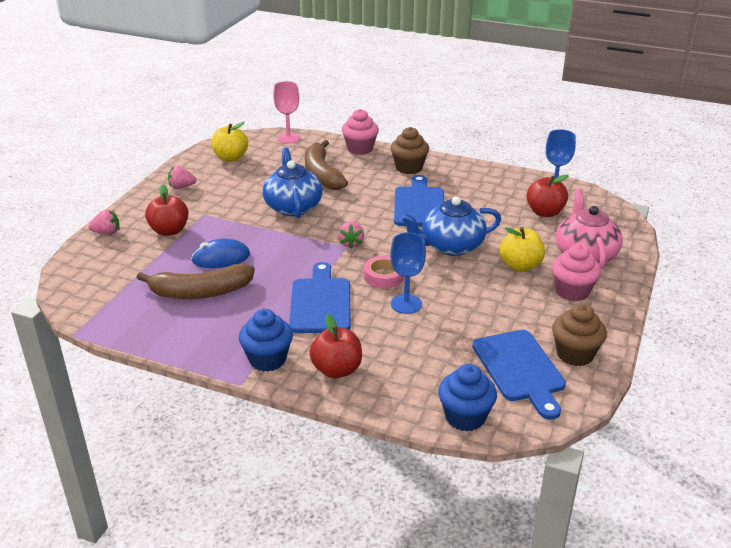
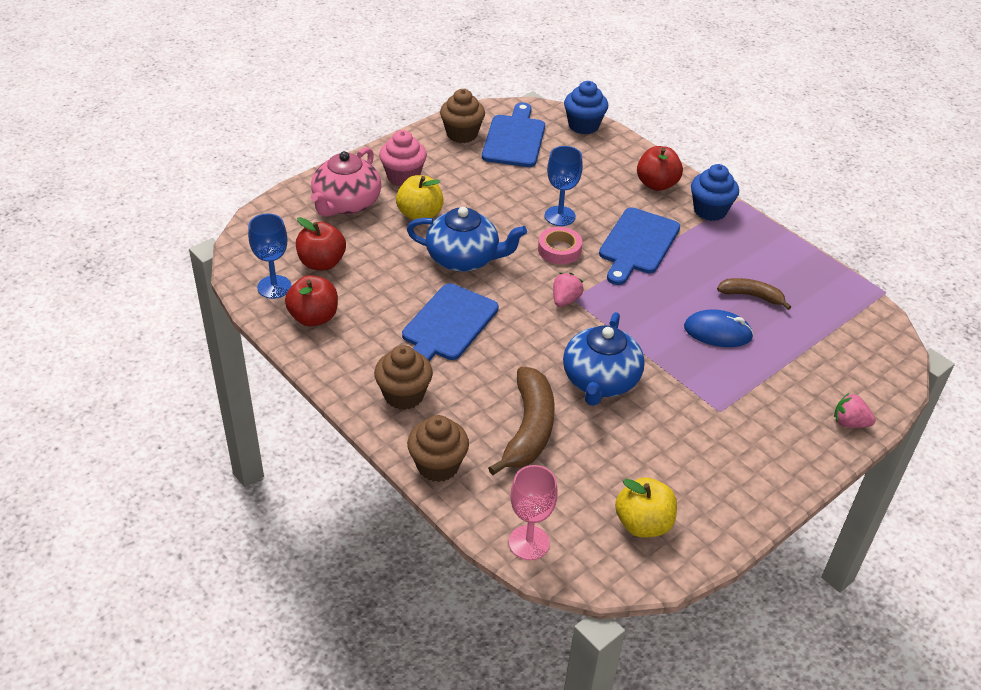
camera: 155 degrees left, 10 degrees up
(169, 231) = (769, 397): red apple -> red apple (314, 317)
(181, 187) = (736, 479): pink strawberry -> none
(200, 292) = (751, 296): brown banana -> brown banana, size x0.59
(360, 149) = (438, 465): pink cupcake -> brown cupcake

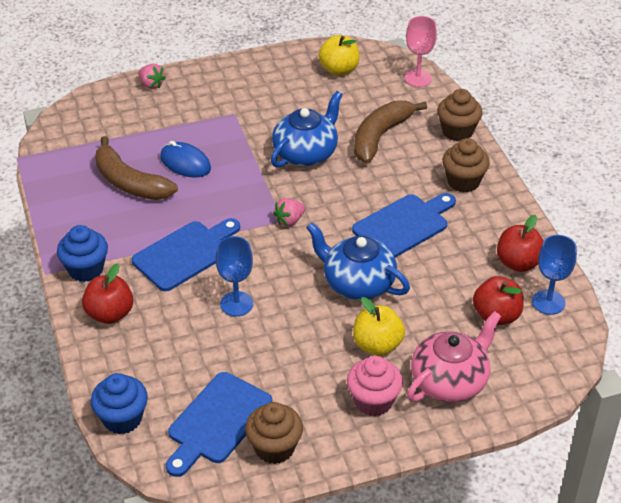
camera: 155 degrees left, 0 degrees up
(559, 250) = (262, 268): pink tape -> none
(751, 296) = (130, 182): brown banana -> brown banana, size x1.71

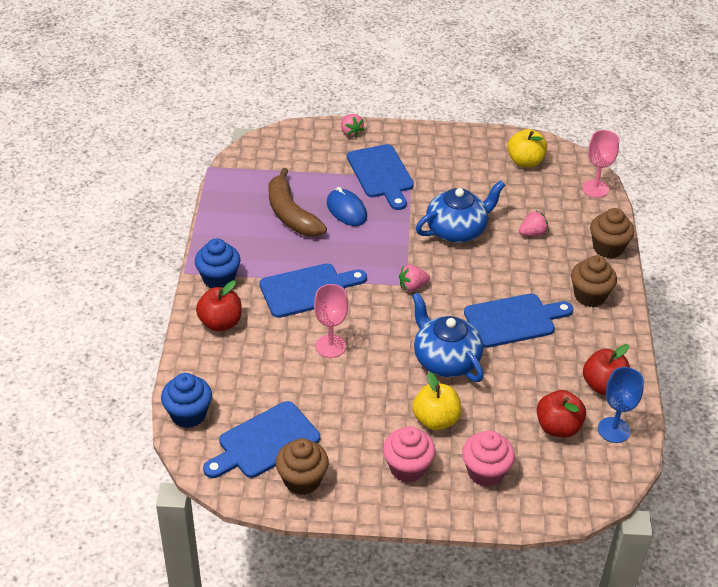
camera: 20 degrees right, 0 degrees up
(203, 118) = (381, 174): none -> blue cutting board
(236, 304) = (330, 346): blue goblet -> pink goblet
(380, 137) = (532, 233): brown banana -> pink strawberry
(450, 381) = (485, 472): pink teapot -> pink cupcake

